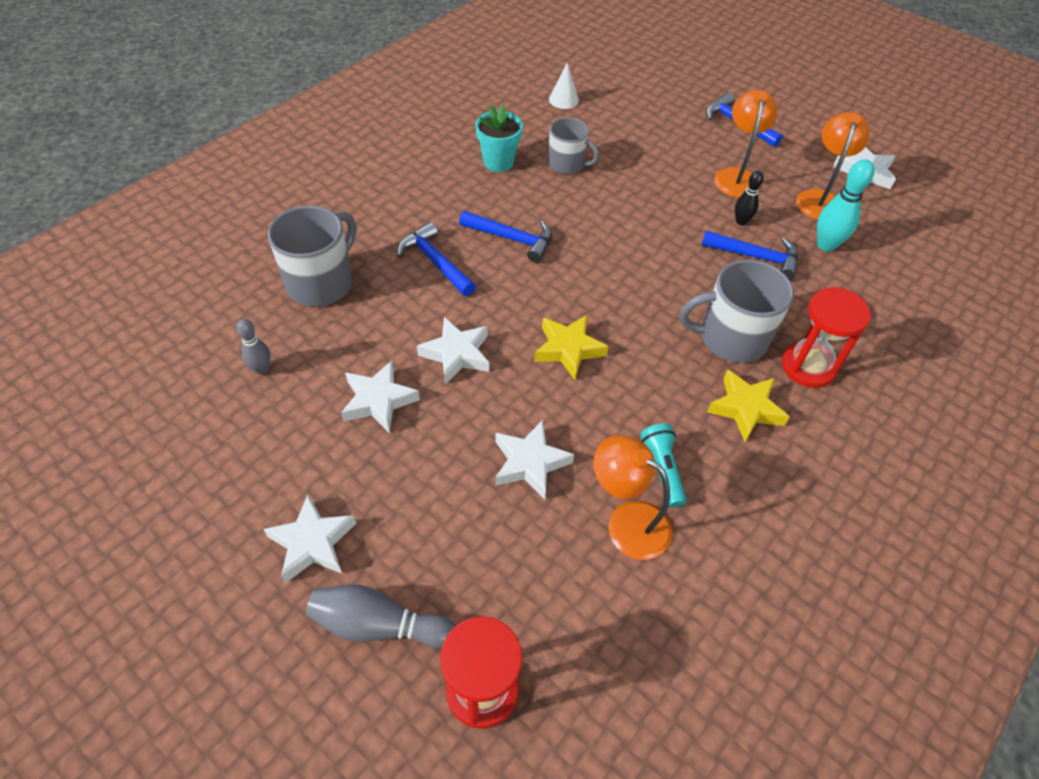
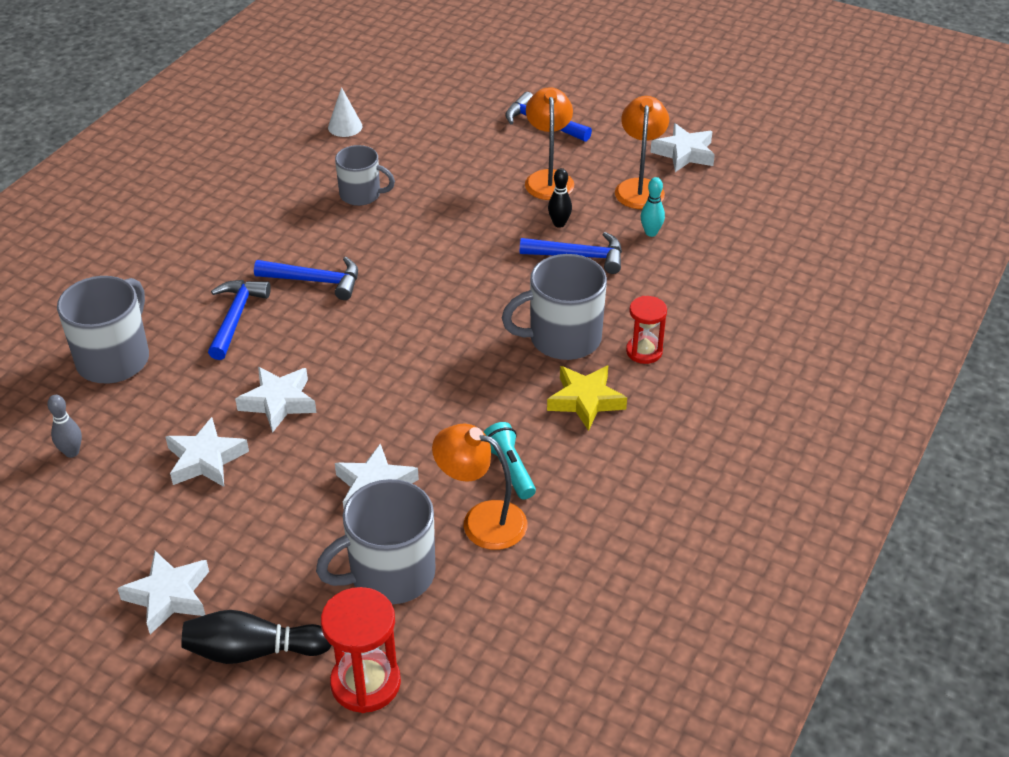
camera: 10 degrees left, 10 degrees down
(379, 625) = (253, 651): grey bowling pin -> black bowling pin
(435, 262) = (236, 318): blue hammer -> blue hammer turned 60 degrees clockwise
(498, 162) = (284, 204): turquoise flower pot -> none
(528, 564) = (390, 574): none -> grey mug
(568, 349) = (396, 377): yellow star -> none
(808, 366) = (644, 351): red hourglass -> red hourglass, size x0.65
(826, 245) = (651, 233): turquoise bowling pin -> turquoise bowling pin, size x0.62

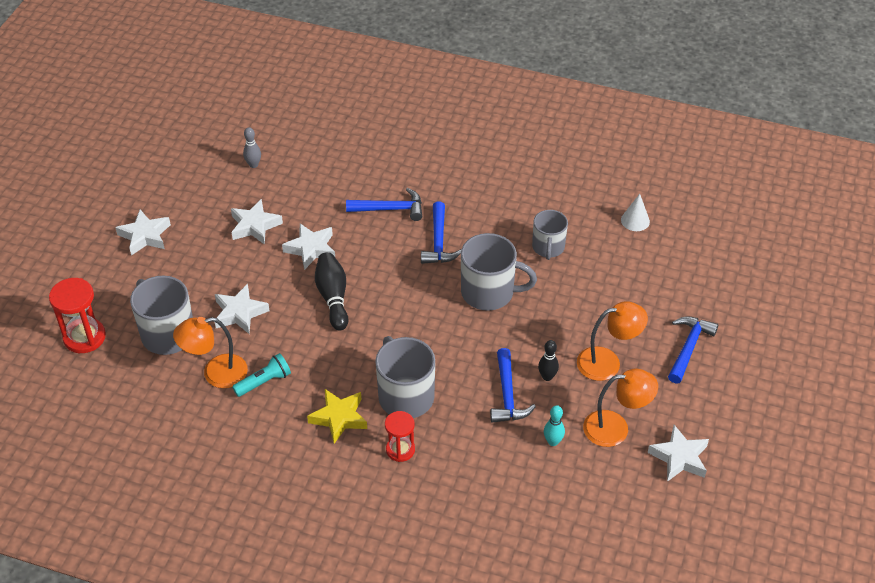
camera: 80 degrees right, 5 degrees up
(114, 359) = (338, 161): grey mug -> grey mug (489, 292)
(253, 651) = (106, 282): black bowling pin -> black bowling pin (333, 297)
(482, 520) = (216, 373): orange lamp -> orange lamp turned 120 degrees counterclockwise

